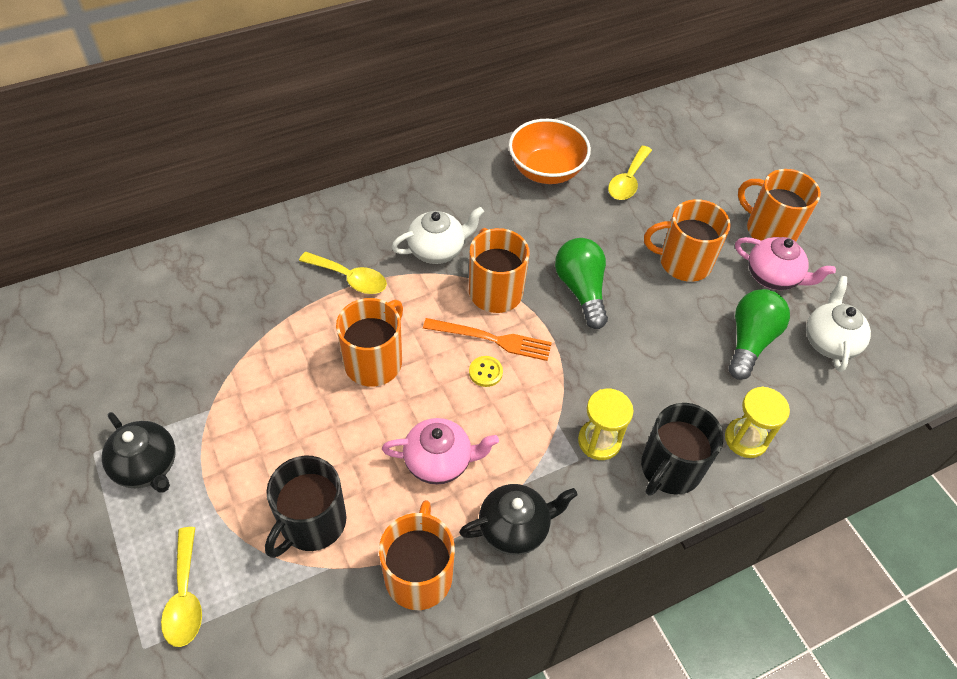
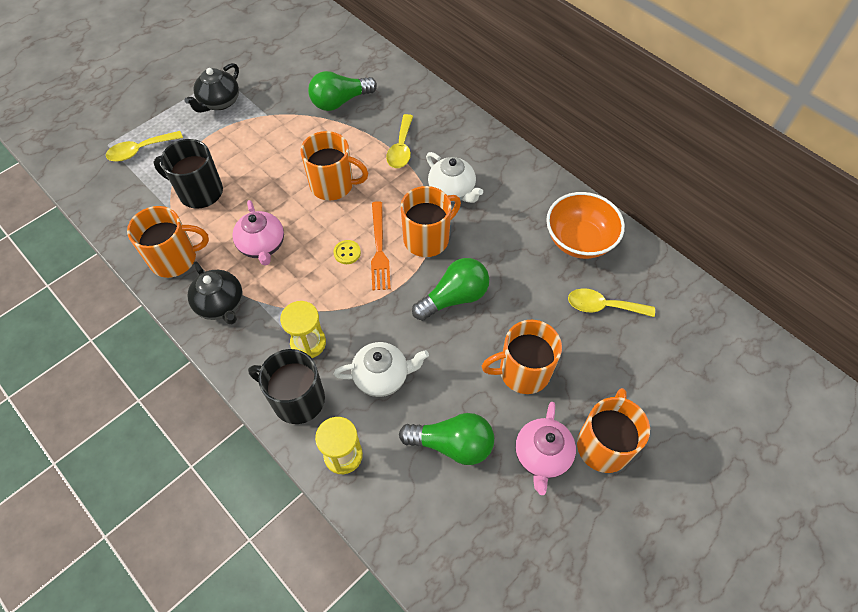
camera: 75 degrees right, 5 degrees up
(234, 320) = (340, 101): none -> green light bulb
(683, 262) = (523, 371): orange mug -> orange mug turned 90 degrees counterclockwise
(829, 341) = (482, 520): white teapot -> white teapot (382, 376)

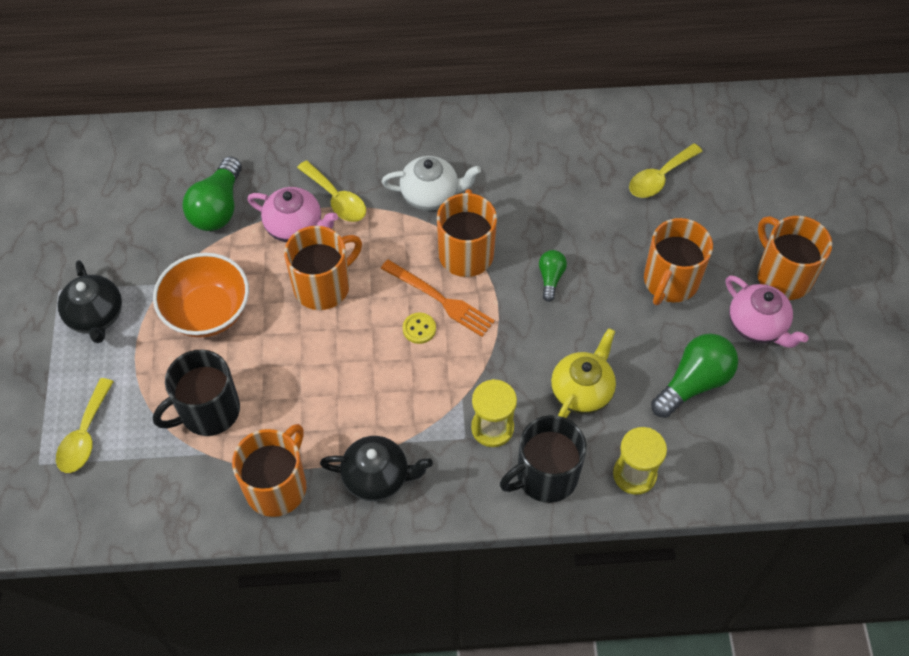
camera: 50 degrees left, 0 degrees up
(262, 246) = (339, 396): pink teapot -> pink teapot (295, 227)
(382, 376) = (582, 391): white teapot -> yellow teapot
(454, 297) = (550, 278): green light bulb -> green light bulb, size x0.54
(579, 240) = (579, 143): orange bowl -> orange bowl (208, 312)

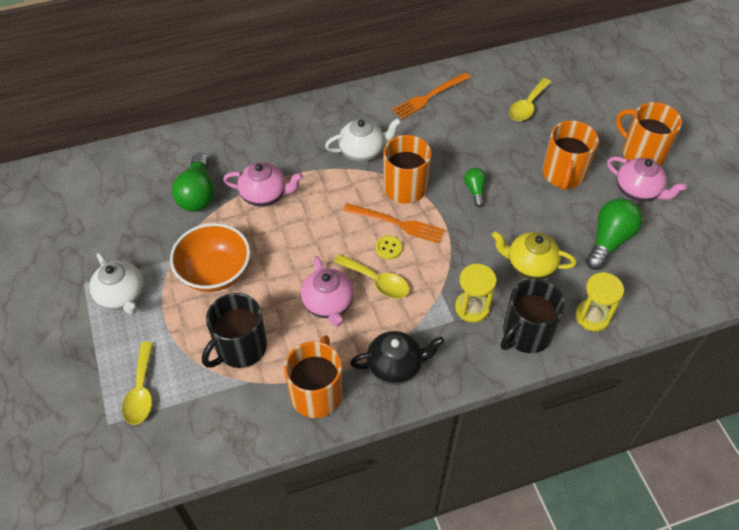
camera: 15 degrees left, 5 degrees down
(96, 316) = (122, 296): black teapot -> white teapot
(323, 286) = (302, 233): orange mug -> none
(325, 382) = (328, 304): none -> pink teapot
(336, 199) = (290, 168): yellow spoon -> yellow spoon (377, 281)
(539, 138) = (429, 96): none -> orange fork
(582, 391) = (529, 265): yellow teapot -> yellow teapot turned 90 degrees counterclockwise

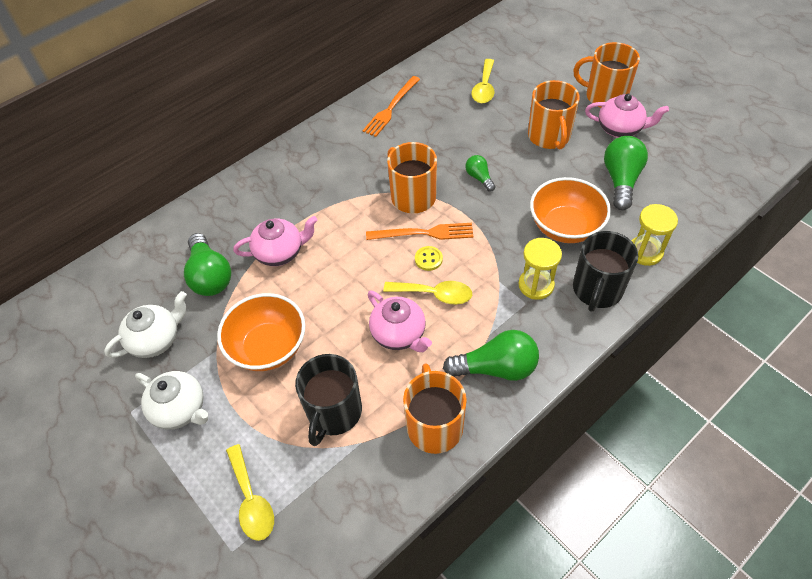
camera: 20 degrees left, 0 degrees up
(363, 151) = (355, 178): white teapot -> white teapot (156, 339)
(395, 366) = (496, 368): black teapot -> green light bulb
(529, 265) = (565, 227): yellow teapot -> orange bowl

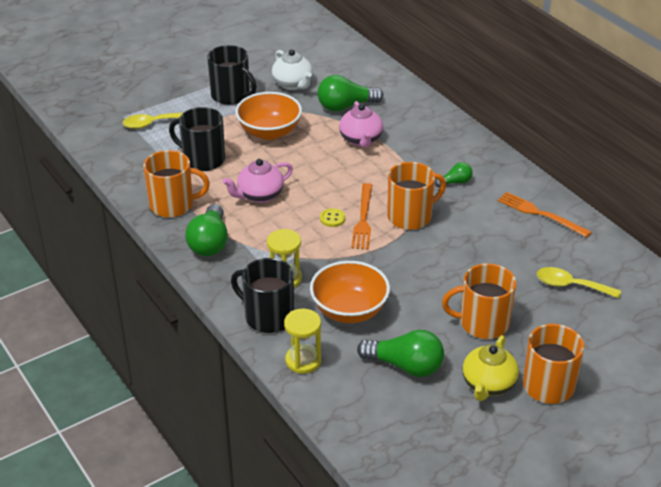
camera: 95 degrees right, 15 degrees down
(180, 409) = (231, 95): white teapot -> black mug
(434, 294) = (293, 218): yellow spoon -> none
(479, 178) = (427, 262): green light bulb -> green light bulb (455, 182)
(620, 129) = (488, 385): pink teapot -> yellow teapot

